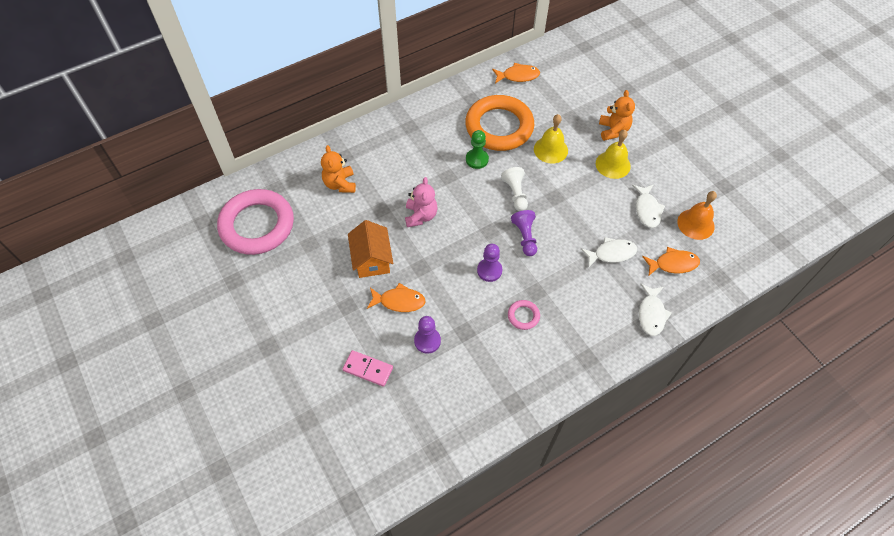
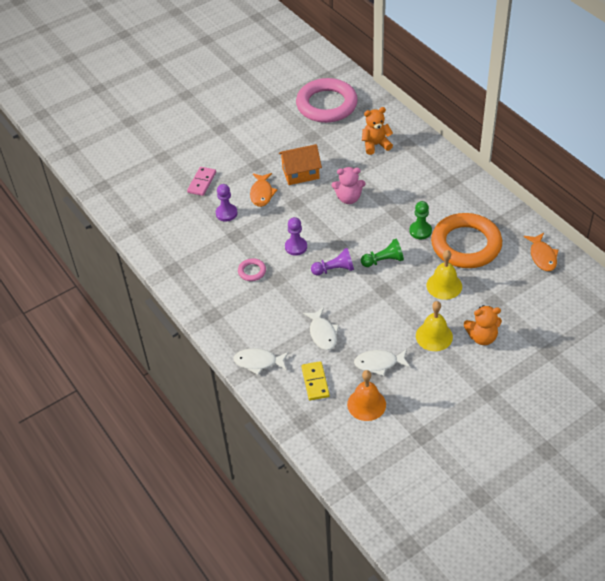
camera: 90 degrees right, 10 degrees down
(515, 194) = (383, 261): white pawn -> green pawn
(673, 264) = (315, 382): orange fish -> yellow domino

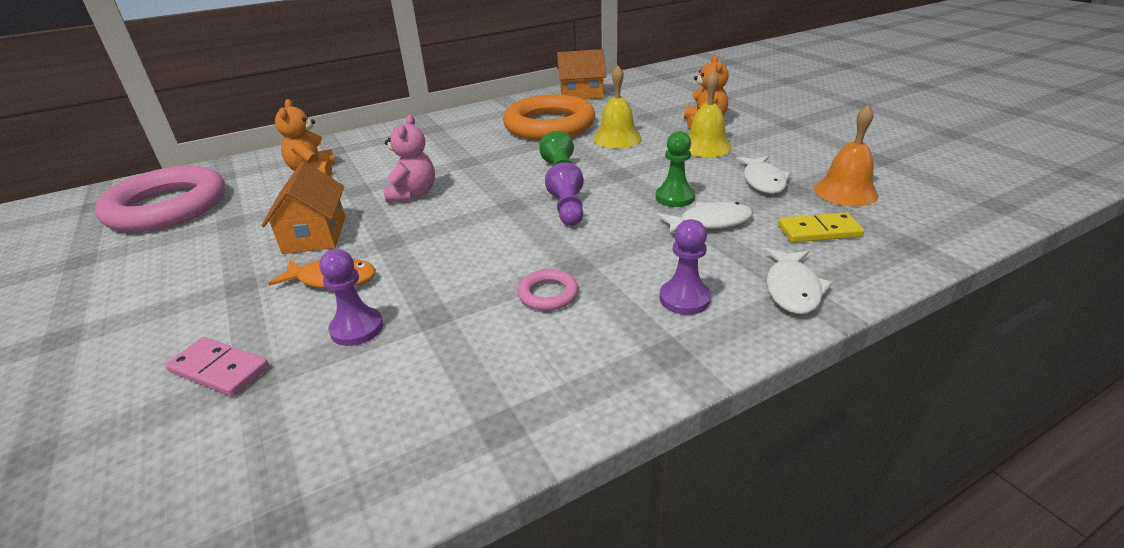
camera: 85 degrees left, 15 degrees down
(296, 247) = (501, 243): purple pawn -> purple pawn (684, 299)
(420, 231) = (512, 148): green pawn -> green pawn (674, 197)
(542, 256) = (581, 94): orange fish -> orange house

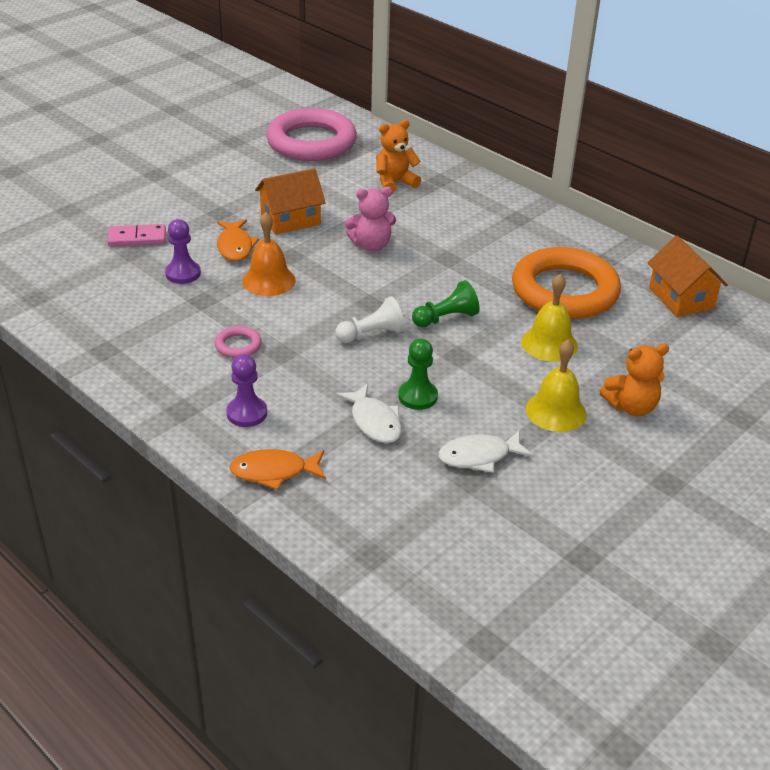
camera: 70 degrees right, 5 degrees up
(220, 369) = (137, 238): pink domino -> pink domino turned 75 degrees clockwise
(568, 209) = (372, 334): purple pawn -> white pawn
(792, 289) = (274, 472): white fish -> orange fish
(819, 231) = (378, 493): yellow domino -> none
(845, 192) = (475, 518): orange bell -> orange bell (269, 280)

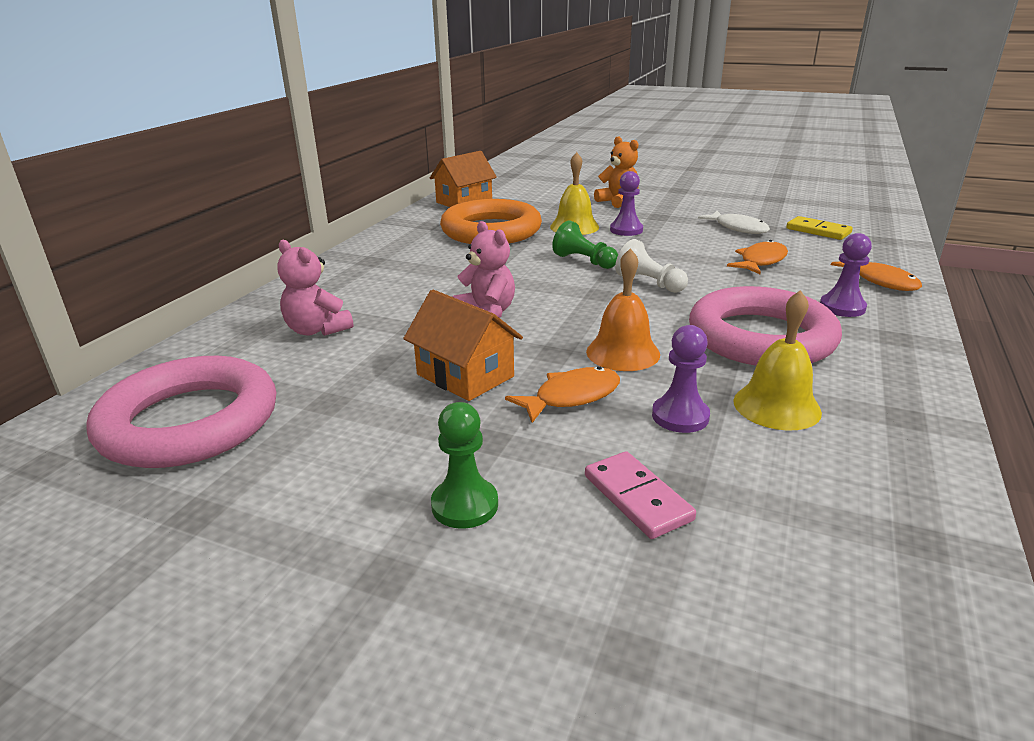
camera: 110 degrees left, 10 degrees down
(238, 345) = (761, 337): pink ring -> pink ring, size x2.49
(374, 421) = (761, 261): white fish -> orange fish
(395, 183) = (317, 330): orange teddy bear -> pink teddy bear
(417, 396) = (706, 253): green pawn -> green pawn (465, 505)
(432, 517) = (818, 231): none -> yellow domino
(519, 373) = (626, 230): none -> purple pawn
(556, 411) = (654, 217): yellow bell -> yellow bell (776, 406)

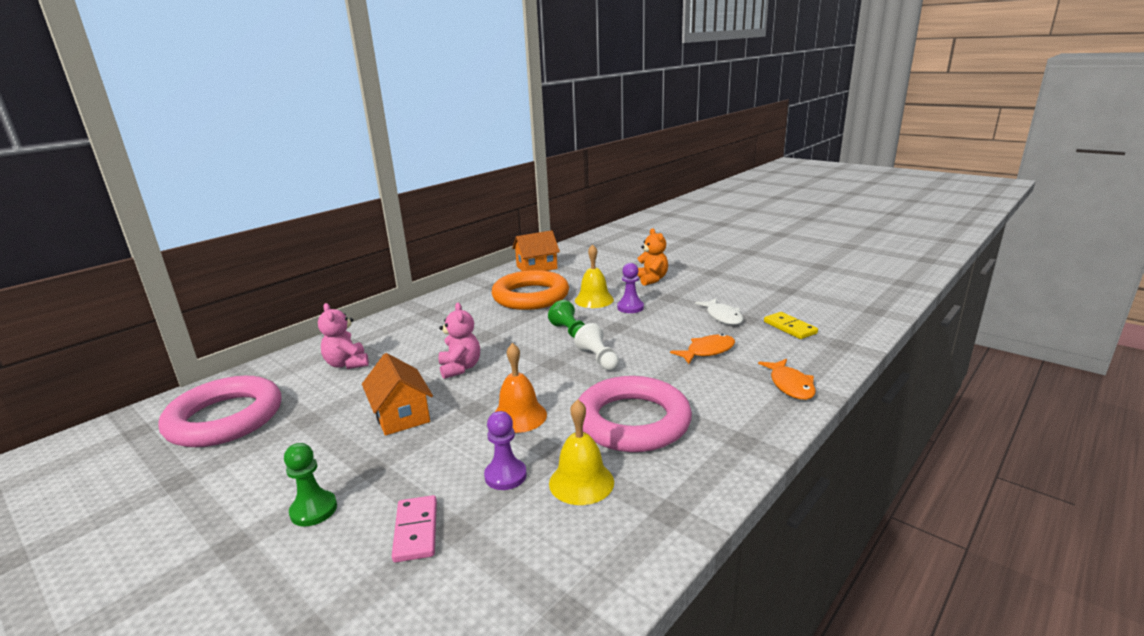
camera: 20 degrees right, 5 degrees down
(571, 397) = (450, 445): orange fish -> none
(842, 307) = (728, 405): purple pawn -> none

